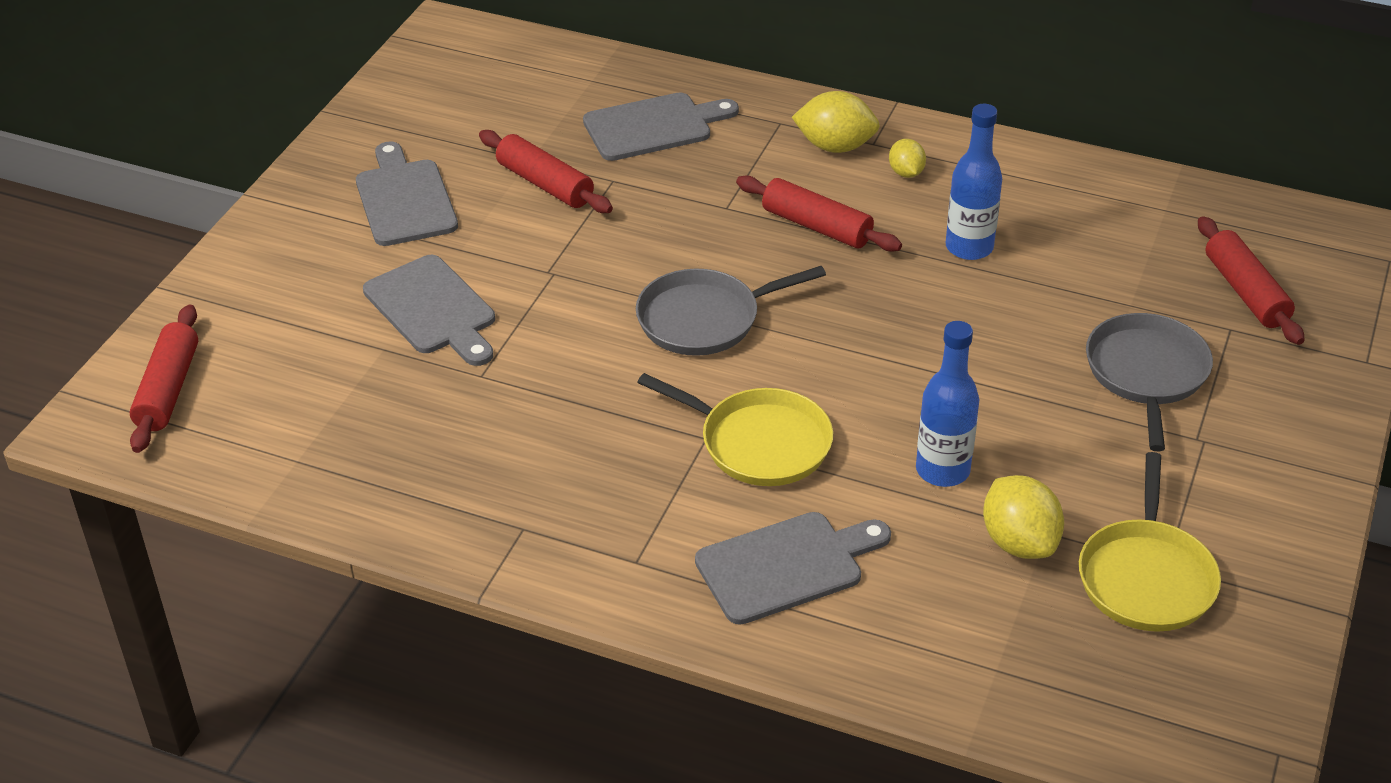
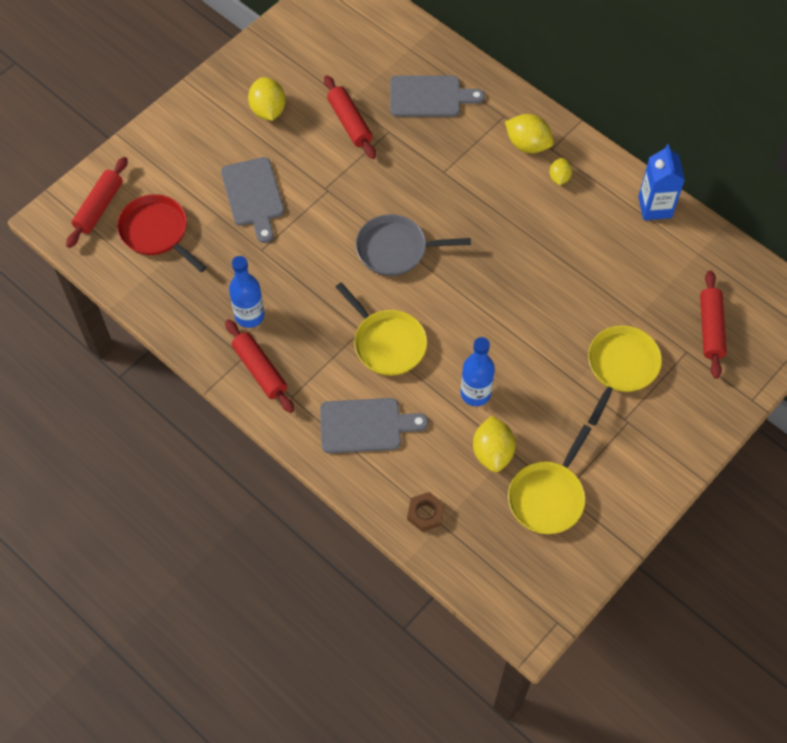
camera: 20 degrees right, 20 degrees up
(286, 397) = (156, 232): none -> red pan
(404, 199) = (268, 110): grey cutting board -> yellow lemon
(817, 226) = (488, 202): red rolling pin -> red rolling pin (260, 370)
(960, 662) = (425, 513): none -> brown nut
(969, 247) = (568, 245): blue bottle -> blue bottle (249, 316)
(1067, 172) = (655, 207): none -> blue carton
(1146, 373) = (621, 366): grey pan -> yellow pan

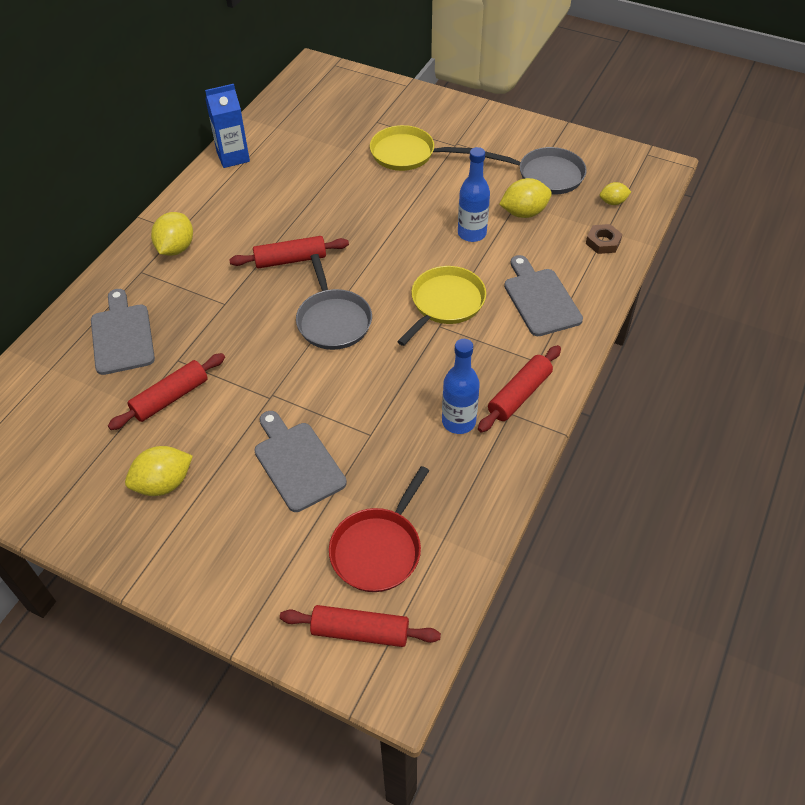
camera: 105 degrees left, 10 degrees down
(253, 195) = (297, 463): grey cutting board -> grey cutting board turned 90 degrees counterclockwise
(548, 497) = (547, 175): yellow pan -> grey pan
(559, 178) = (213, 220): yellow lemon -> yellow lemon (613, 202)
(711, 328) = (349, 112): red rolling pin -> red rolling pin (290, 259)

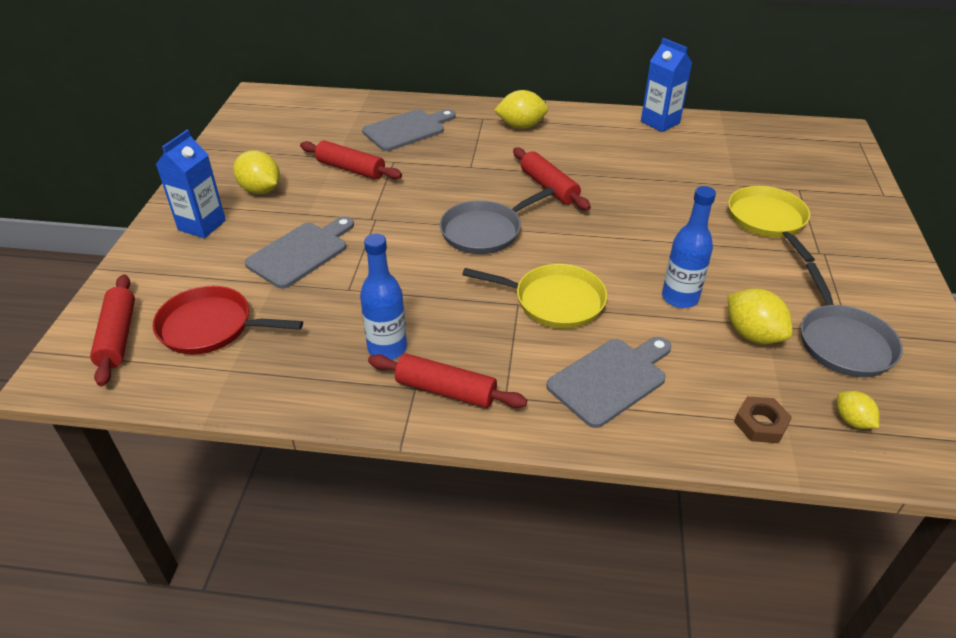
camera: 70 degrees right, 10 degrees down
(202, 545) = (202, 225): none -> blue carton

